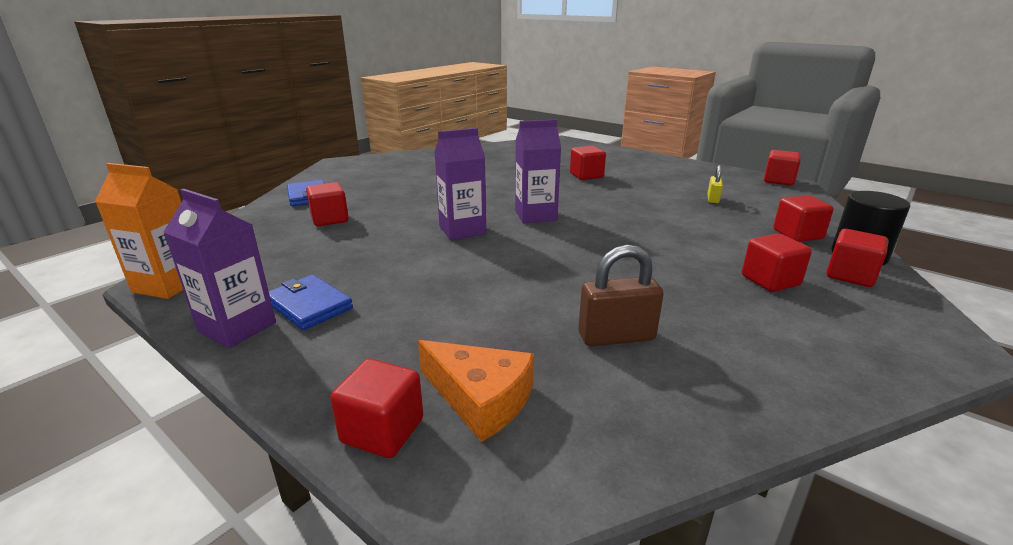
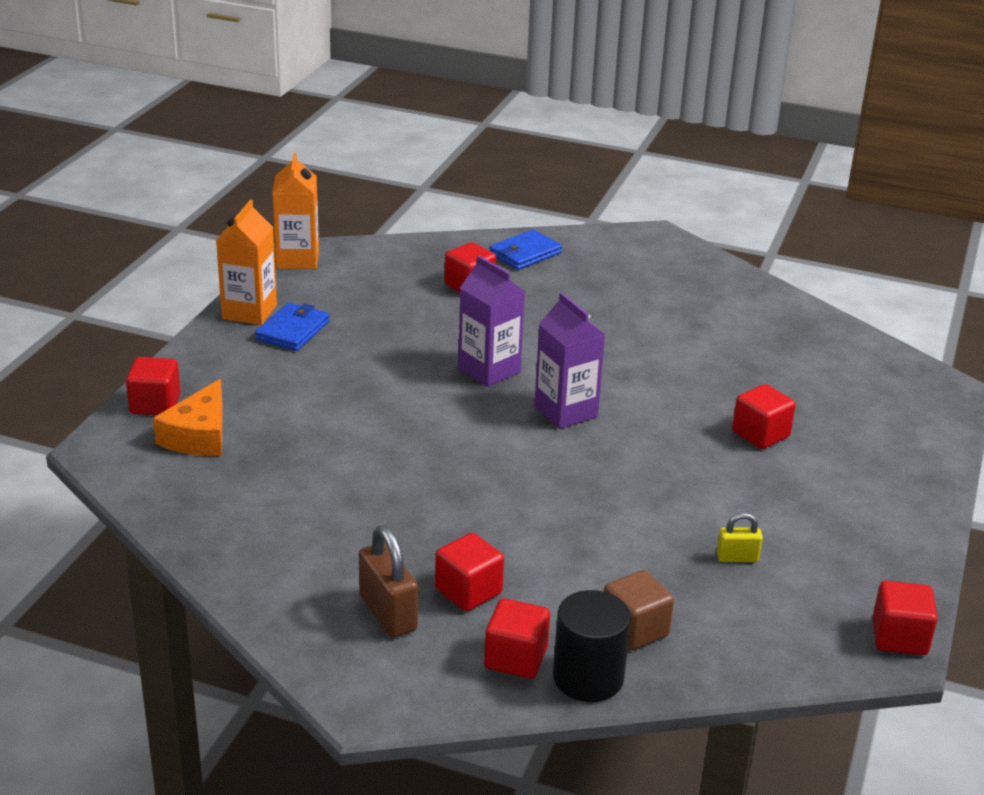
camera: 70 degrees right, 5 degrees up
(237, 327) = (249, 312): purple carton -> orange carton
(616, 336) = (305, 490): brown padlock -> brown padlock (388, 613)
(797, 234) = (634, 630): red cube -> brown cube

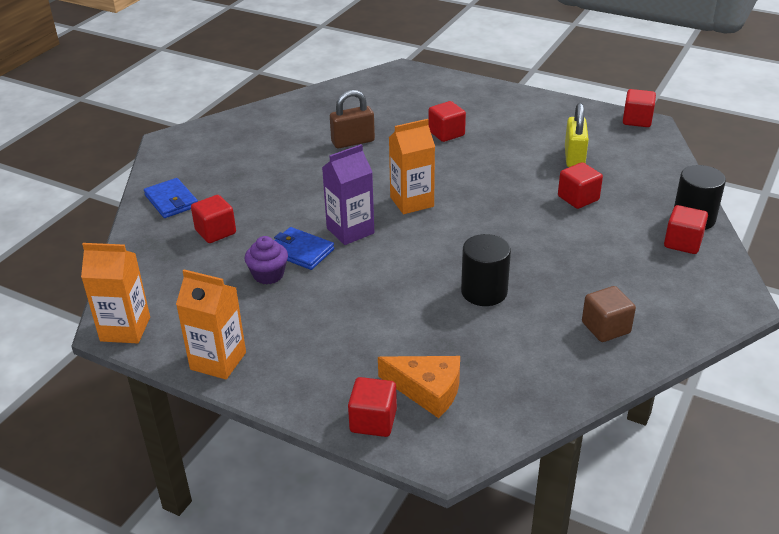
camera: 80 degrees left, 5 degrees up
(292, 330) = (261, 333): blue wallet -> blue wallet (300, 251)
(375, 471) = (484, 291): none -> black cylinder
(388, 613) = (649, 292): brown padlock -> brown padlock (353, 142)
(393, 325) = (268, 275): none -> purple cupcake
(468, 591) = (620, 257): red cube -> red cube (578, 198)
(566, 411) = (412, 202): purple carton -> orange carton
(634, 630) = (647, 198): brown cube -> brown cube (605, 328)
(737, 557) = (574, 157): yellow padlock -> yellow padlock, size x1.76

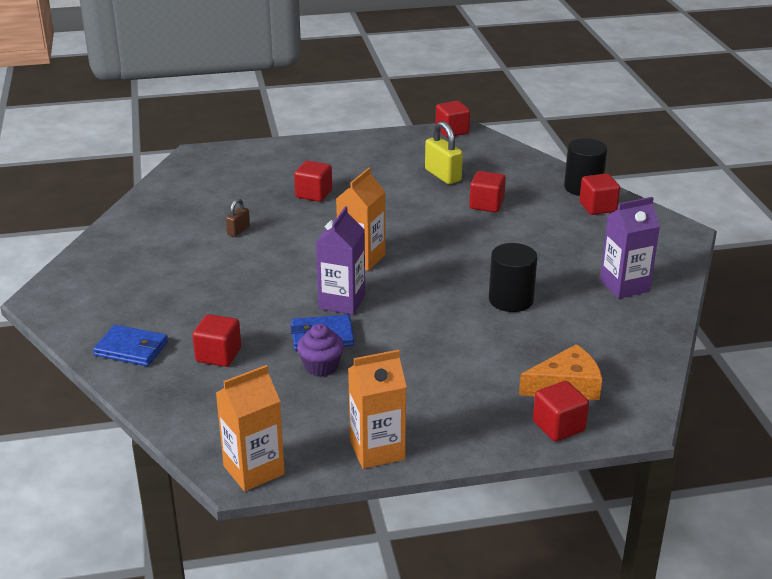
camera: 40 degrees left, 5 degrees down
(353, 142) = (238, 231): brown padlock -> brown padlock, size x0.57
(605, 328) = (624, 286): brown cube -> purple carton

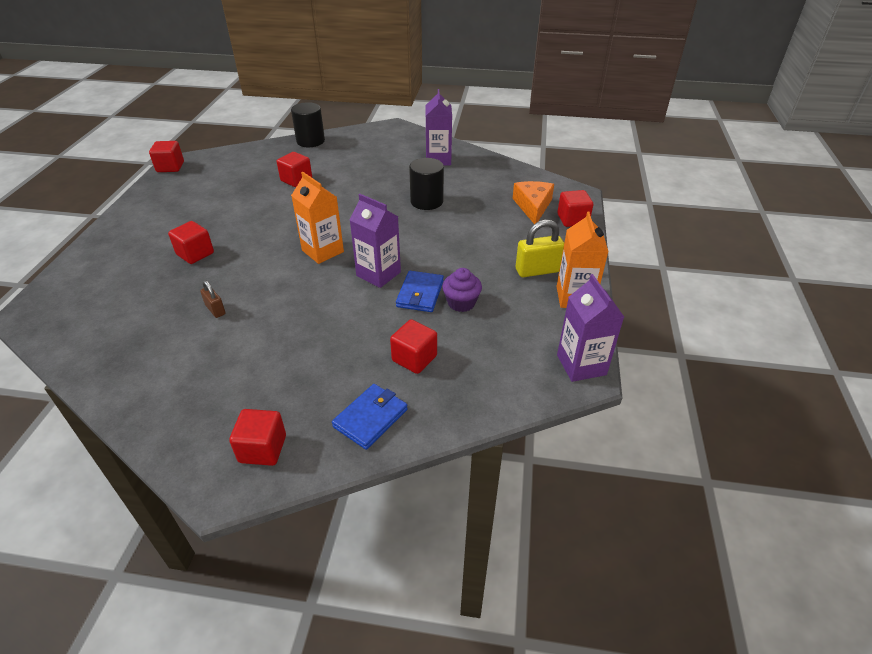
camera: 70 degrees left, 10 degrees up
(254, 470) = (581, 365): orange carton -> purple carton
(443, 175) = (235, 187): yellow padlock -> yellow padlock (537, 270)
(598, 207) = (340, 143): red cube -> red cube (262, 449)

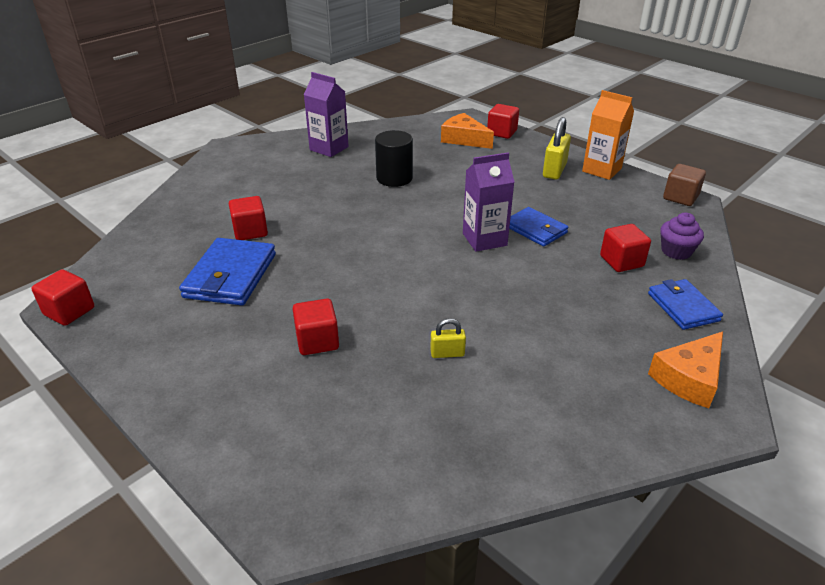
camera: 55 degrees left, 5 degrees down
(215, 310) = (447, 353): brown padlock -> yellow padlock
(241, 196) = (230, 276): none -> blue wallet
(262, 449) = (689, 378): red cube -> orange cheese
(310, 141) = (176, 198): black cylinder -> none
(322, 251) = (412, 257): orange carton -> none
(461, 303) = (566, 216): purple cupcake -> purple cupcake (676, 251)
(581, 365) = (680, 197): purple carton -> brown cube

